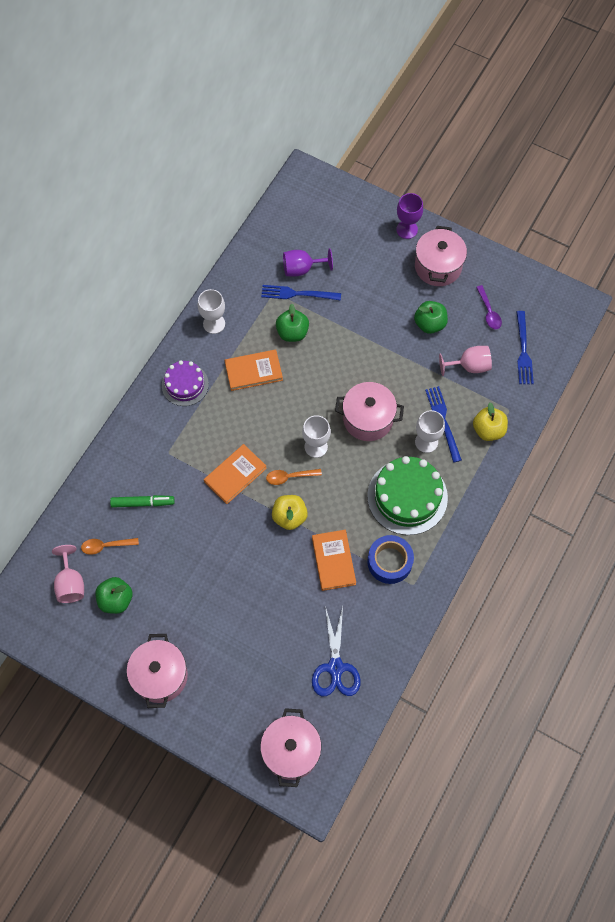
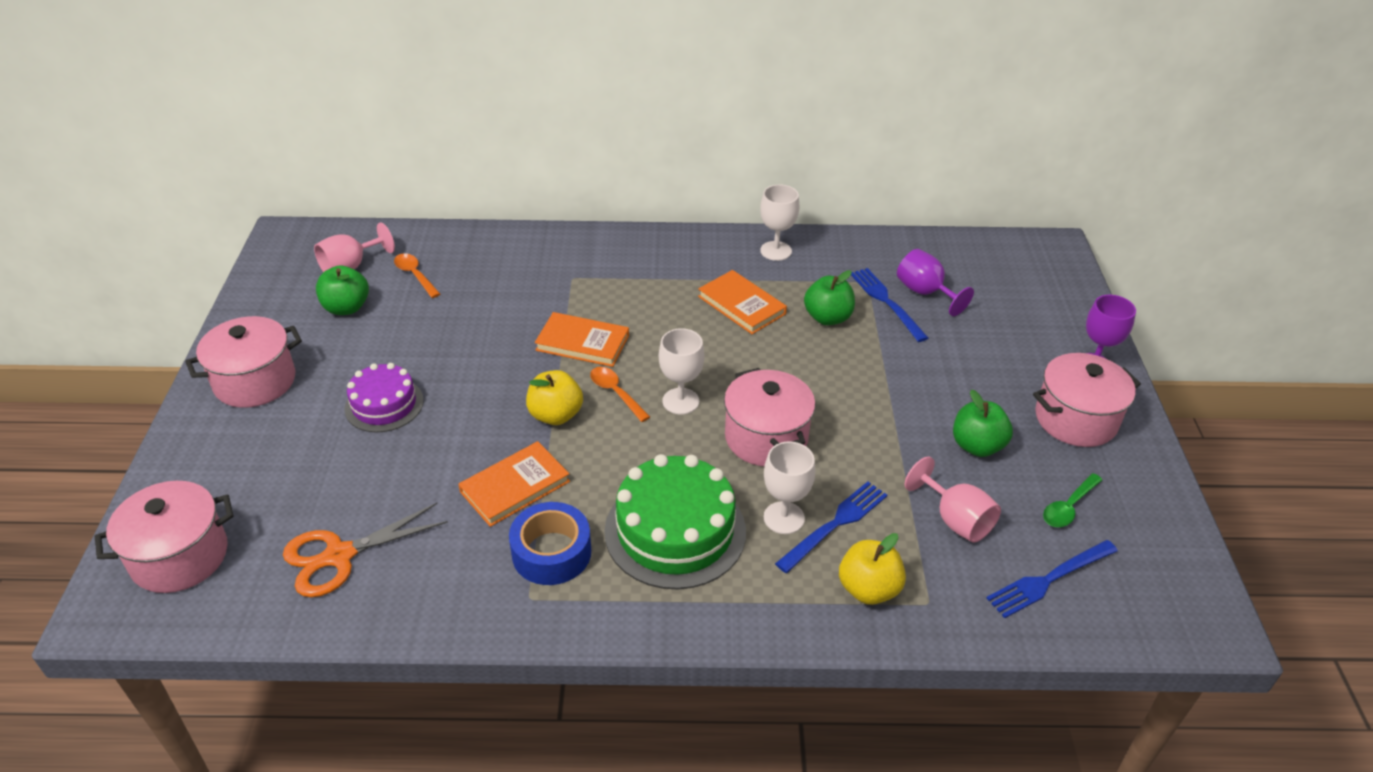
camera: 60 degrees right, 25 degrees down
(143, 503) = (490, 282): green marker -> none
(185, 384) = (674, 258): purple cake -> purple cake (384, 404)
(335, 668) = (339, 556): blue scissors -> orange scissors
(489, 312) = (1068, 507): purple spoon -> green spoon

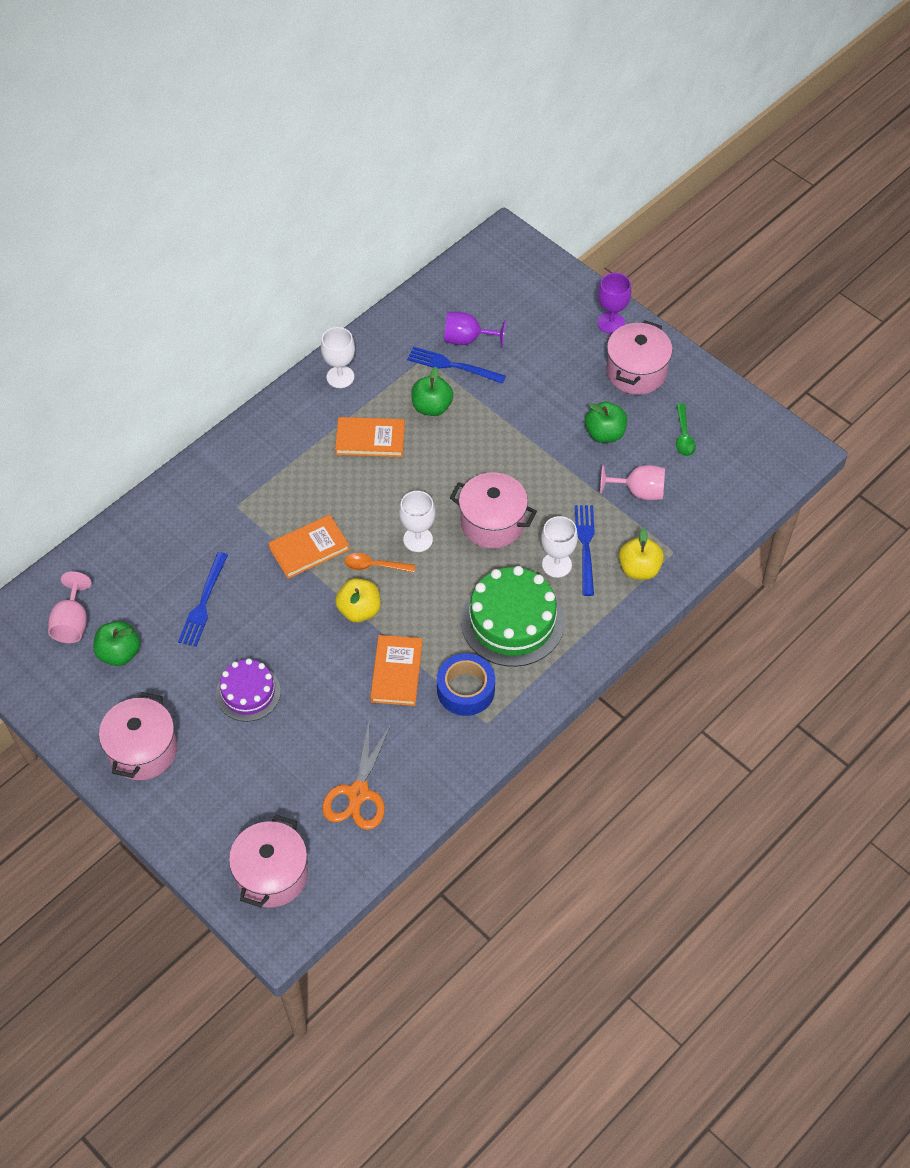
camera: 45 degrees left, 15 degrees up
(415, 275) = (128, 591): orange spoon -> none
(1048, 580) = (713, 490): blue fork -> blue fork (203, 604)

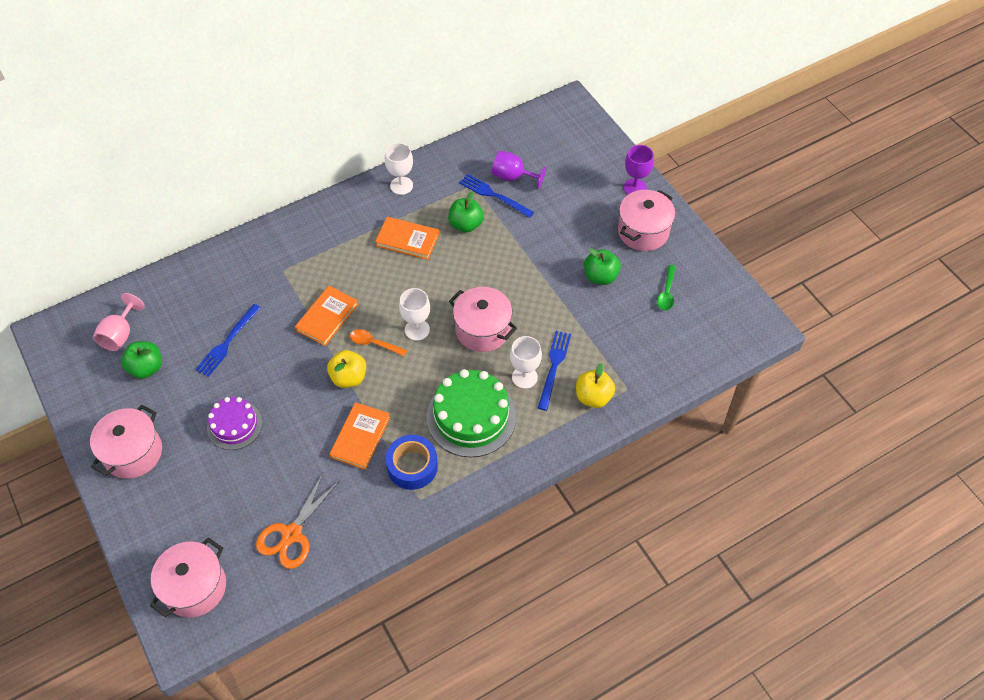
camera: 15 degrees right, 0 degrees up
(309, 548) = (327, 317): orange book -> orange book turned 45 degrees counterclockwise
(639, 491) = (614, 331): pink goblet -> none

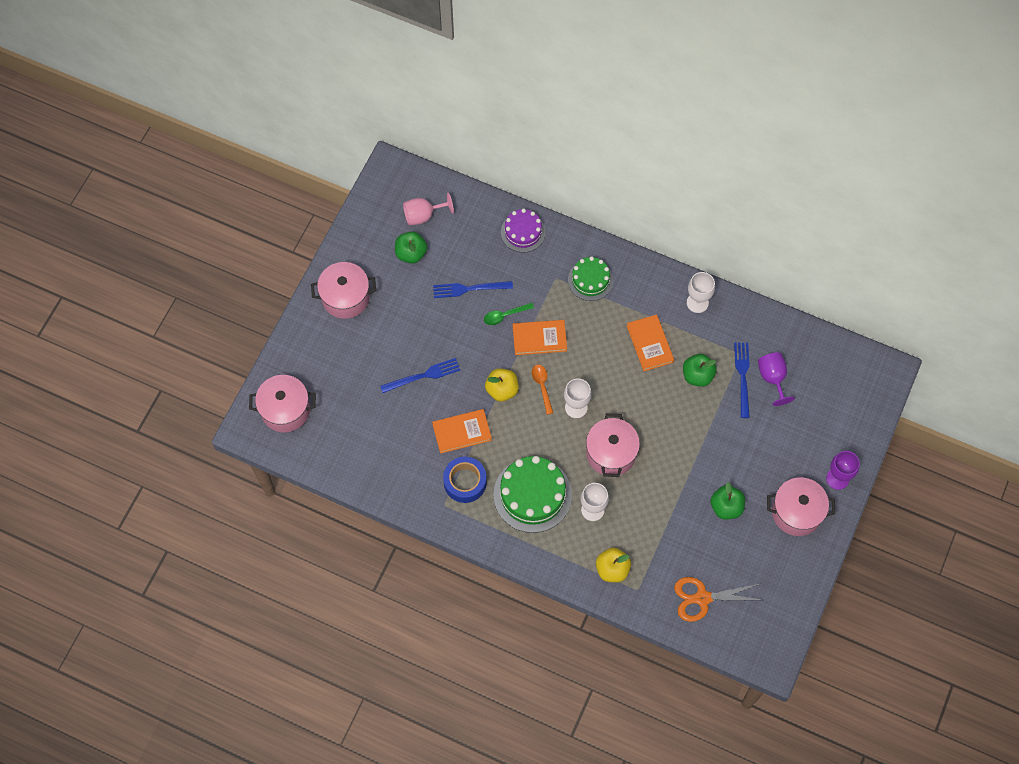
camera: 55 degrees right, 10 degrees up
(234, 425) = (411, 344): purple cake -> purple cake (523, 232)
(291, 534) = (361, 441): orange scissors -> orange scissors (702, 598)
(309, 246) = (590, 280): none -> green cake
(554, 366) = (618, 524): blue fork -> blue fork (424, 375)
(666, 293) = (749, 566): green spoon -> green spoon (505, 315)

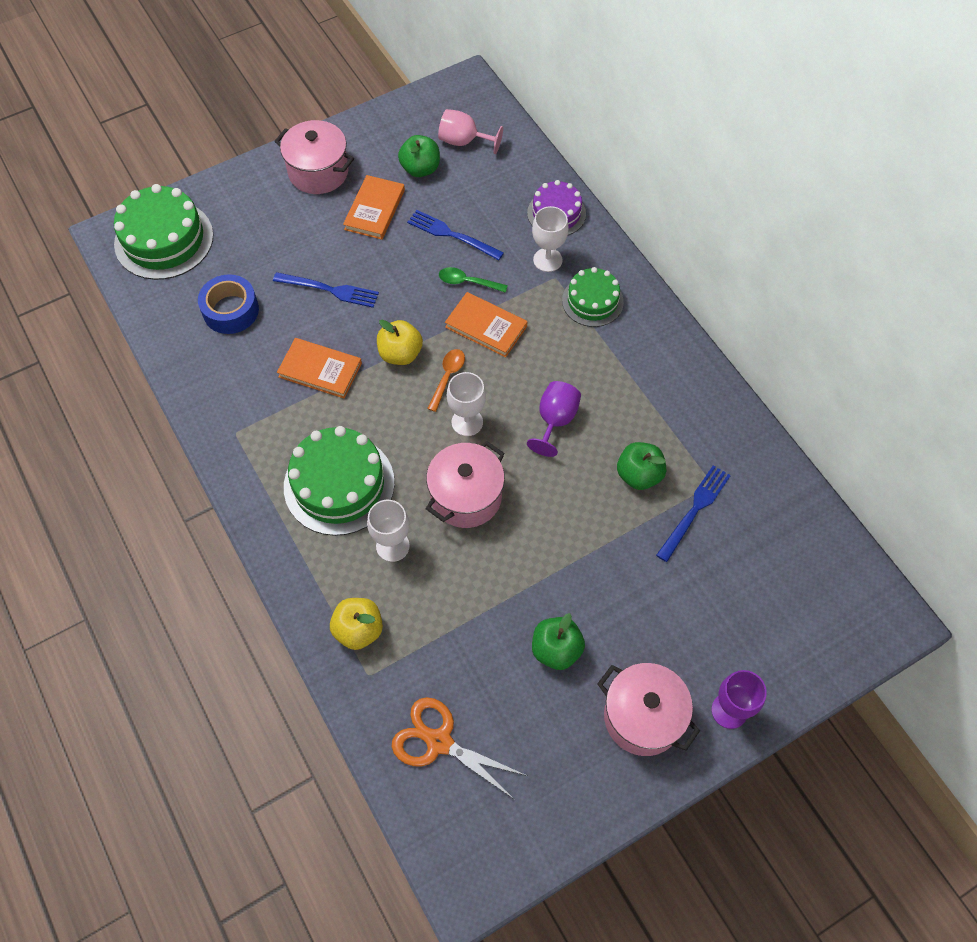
camera: 35 degrees right, 5 degrees down
(285, 410) = (164, 239): pink pot -> green cake
(465, 482) = (278, 423): blue tape -> blue tape (231, 310)
(650, 344) = (608, 406): orange book -> orange book (375, 210)
(697, 303) = (700, 396): white goblet -> white goblet (547, 260)
(772, 378) = (731, 535): purple goblet -> purple goblet (555, 420)

